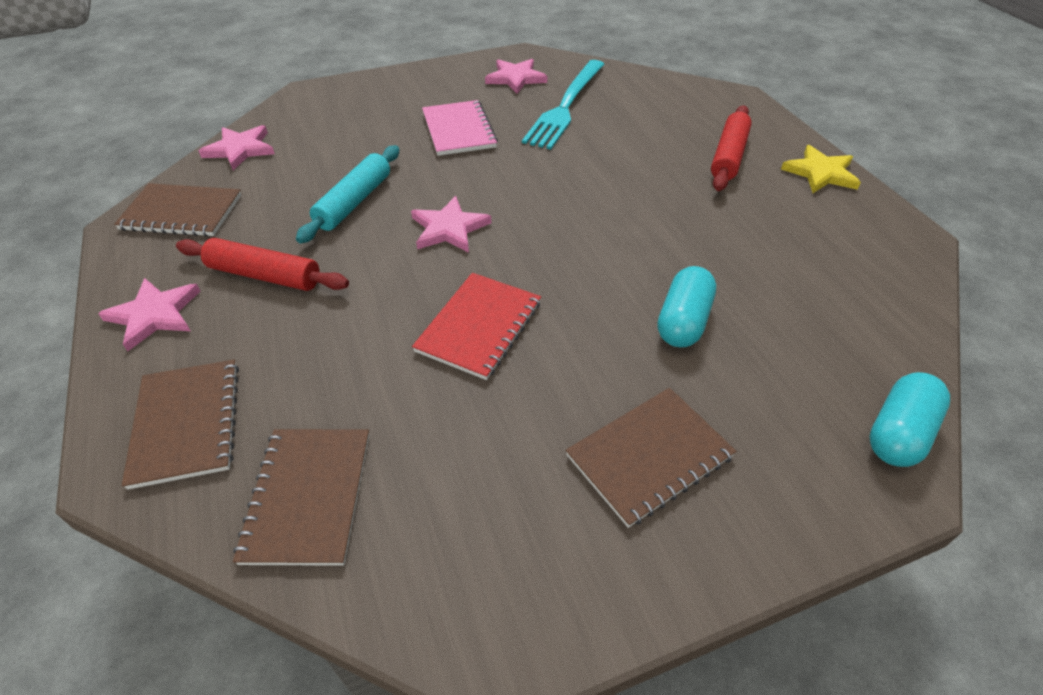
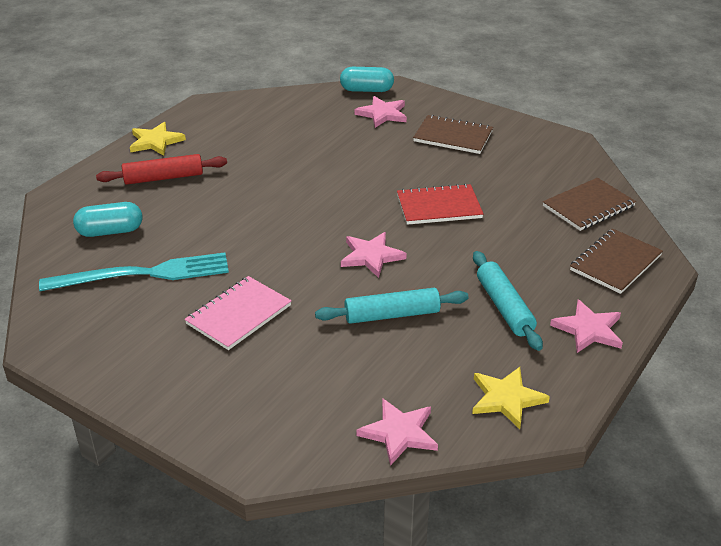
camera: 125 degrees left, 10 degrees down
(182, 212) = (506, 399): brown notebook -> yellow star
(264, 275) = (504, 307): red rolling pin -> turquoise rolling pin
(515, 78) = (107, 326): pink star -> pink star (382, 114)
(683, 321) = (358, 151): turquoise capsule -> turquoise capsule (110, 231)

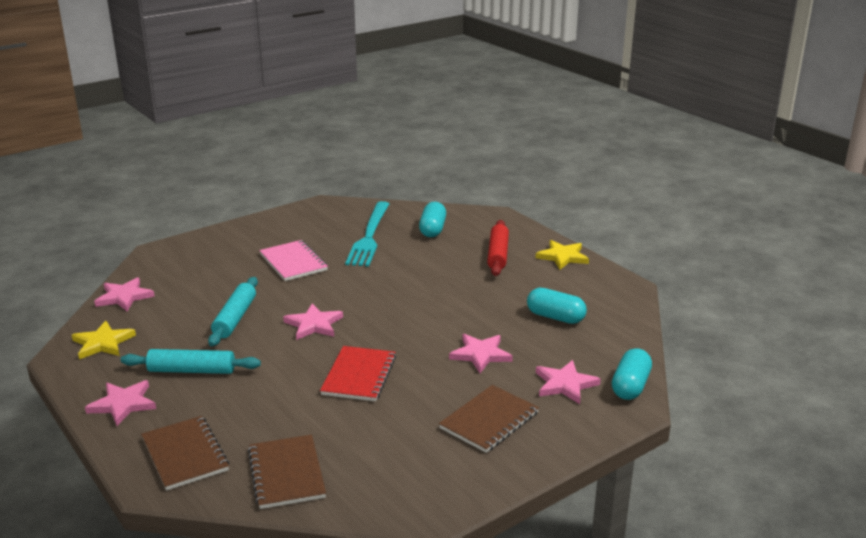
camera: 110 degrees right, 10 degrees down
(280, 130) = (555, 317): none -> turquoise capsule
(364, 155) = (480, 354): none -> pink star

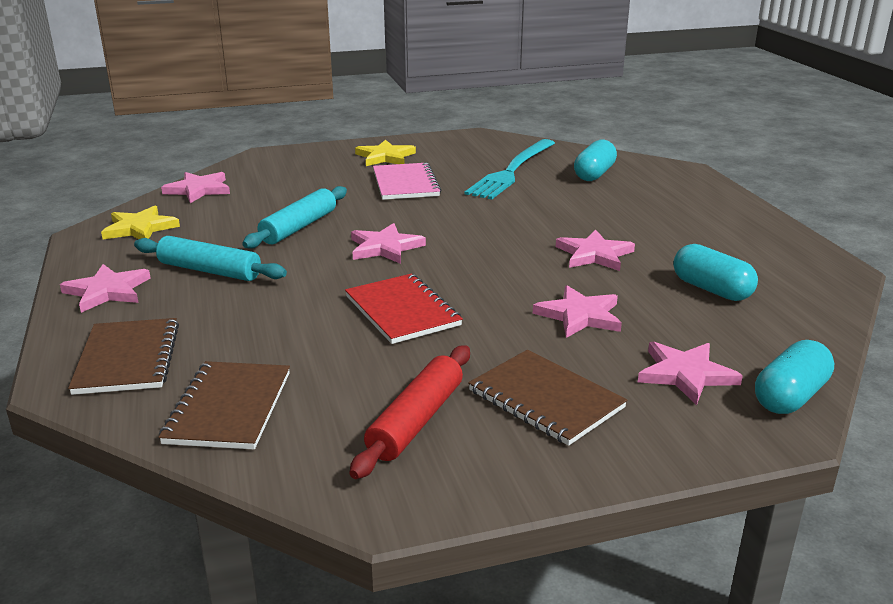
camera: 20 degrees right, 0 degrees up
(359, 375) = (402, 311): red notebook -> red notebook turned 60 degrees counterclockwise
(467, 303) = (594, 254): none -> pink star
(489, 420) = (546, 399): brown notebook -> brown notebook turned 75 degrees clockwise
(497, 254) = (665, 209): red rolling pin -> red rolling pin (415, 421)
(562, 257) = (755, 224): yellow star -> yellow star (385, 157)

